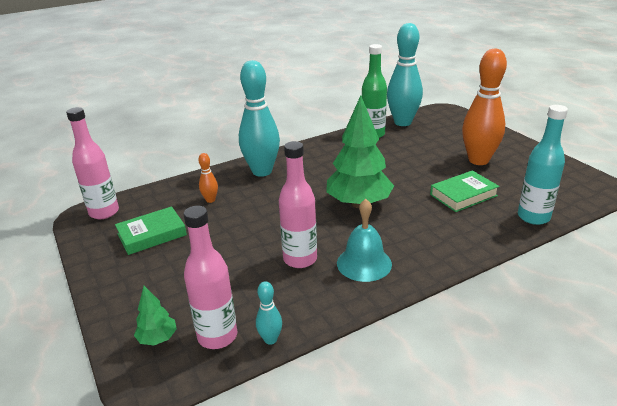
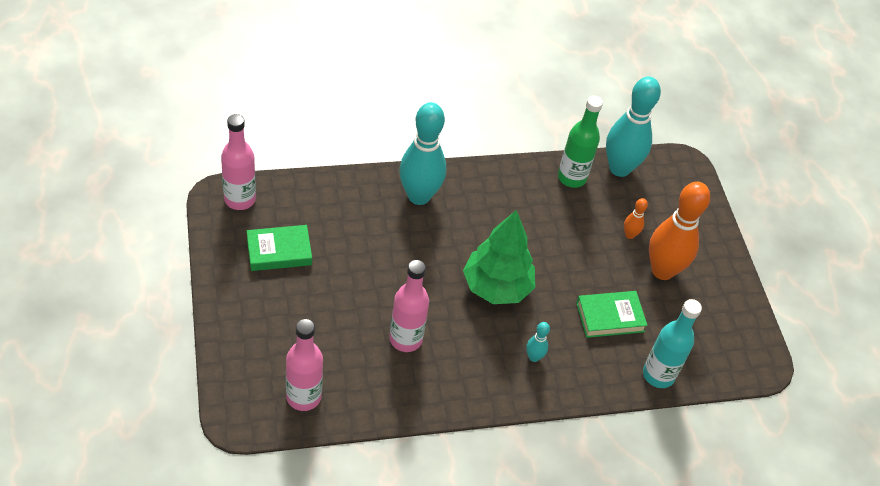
camera: 10 degrees right, 20 degrees up
(158, 338) = (255, 380): green tree -> none
(210, 200) = (350, 222): orange bowling pin -> orange bowling pin (629, 235)
(270, 339) = (345, 417): turquoise bowling pin -> turquoise bowling pin (534, 357)
(364, 263) = (461, 367): turquoise bell -> none

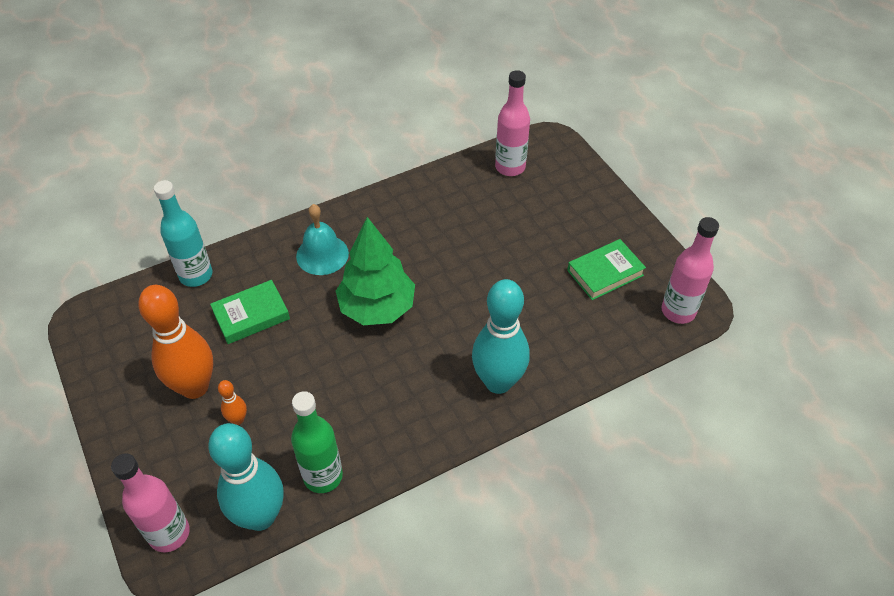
camera: 170 degrees right, 0 degrees up
(405, 339) = (447, 234): pink bottle -> pink bottle (169, 533)
(534, 357) = (322, 254): turquoise bowling pin -> turquoise bell

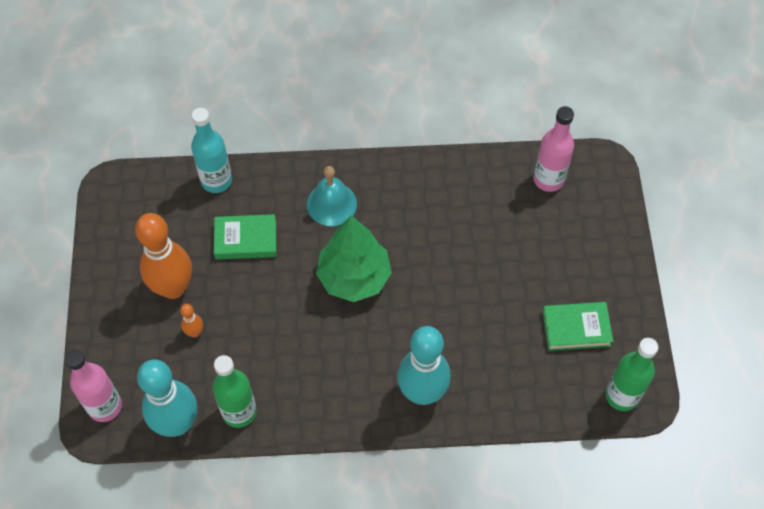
camera: 25 degrees right, 10 degrees up
(678, 311) = (622, 395): pink bottle -> green bottle

